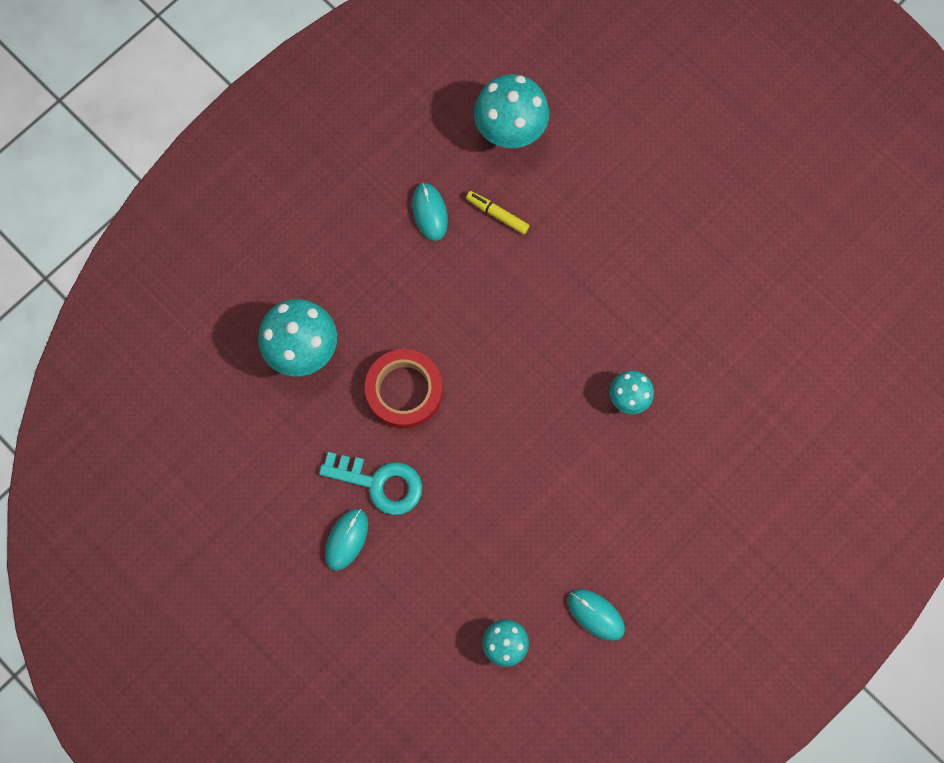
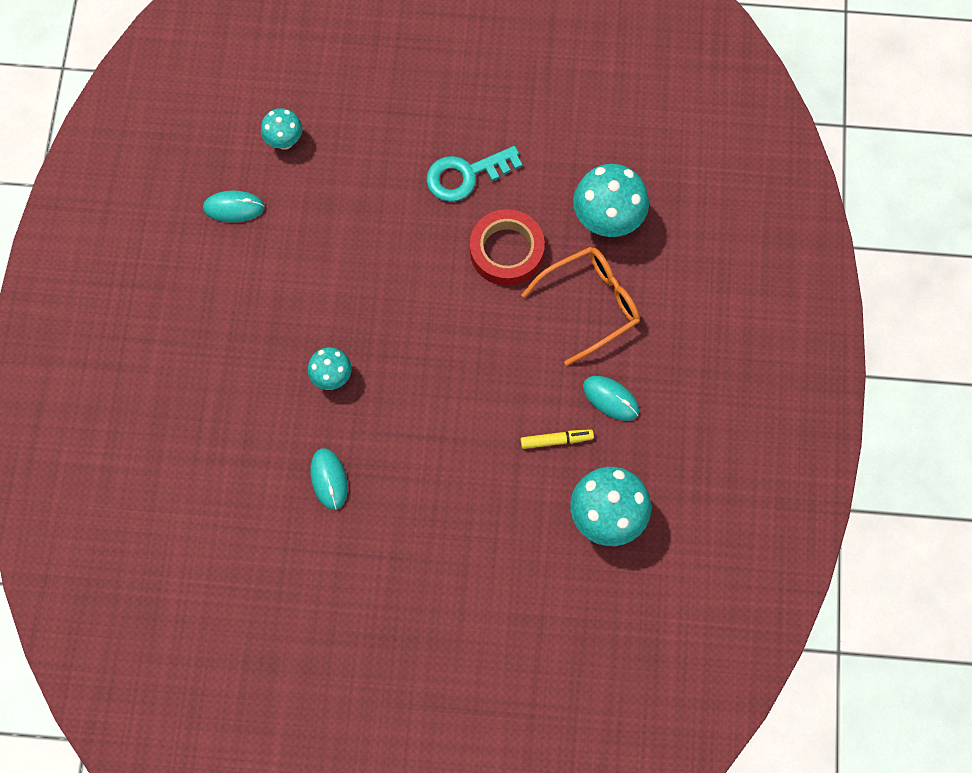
camera: 140 degrees right, 5 degrees down
(346, 539) = (455, 122): turquoise mouse -> turquoise mouse (329, 479)
(379, 295) = (590, 305): none -> orange glasses

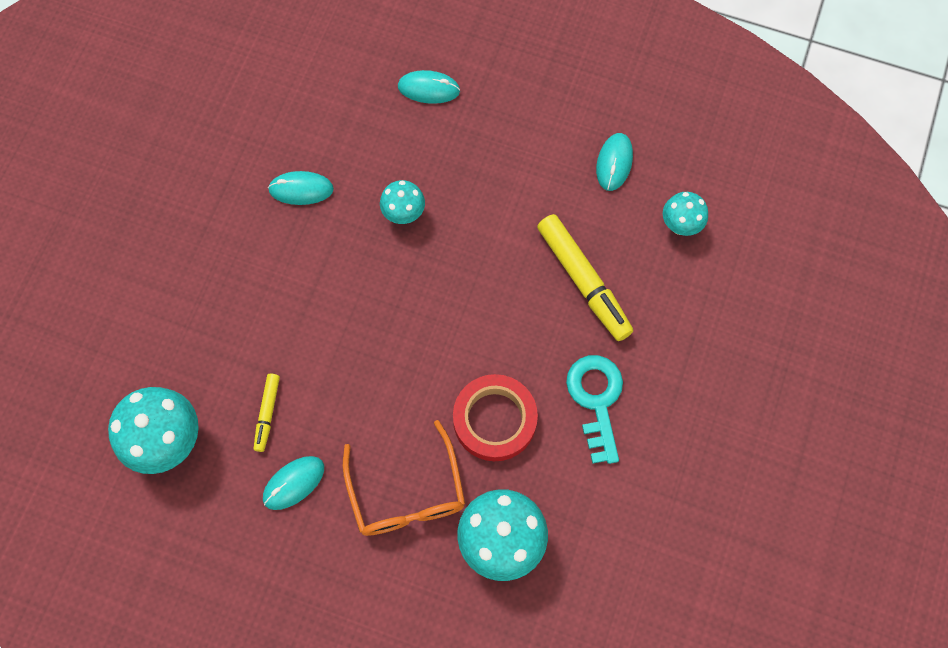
camera: 105 degrees right, 0 degrees up
(191, 391) = (428, 89): none -> turquoise mouse
(358, 209) = (583, 281): none -> yellow marker

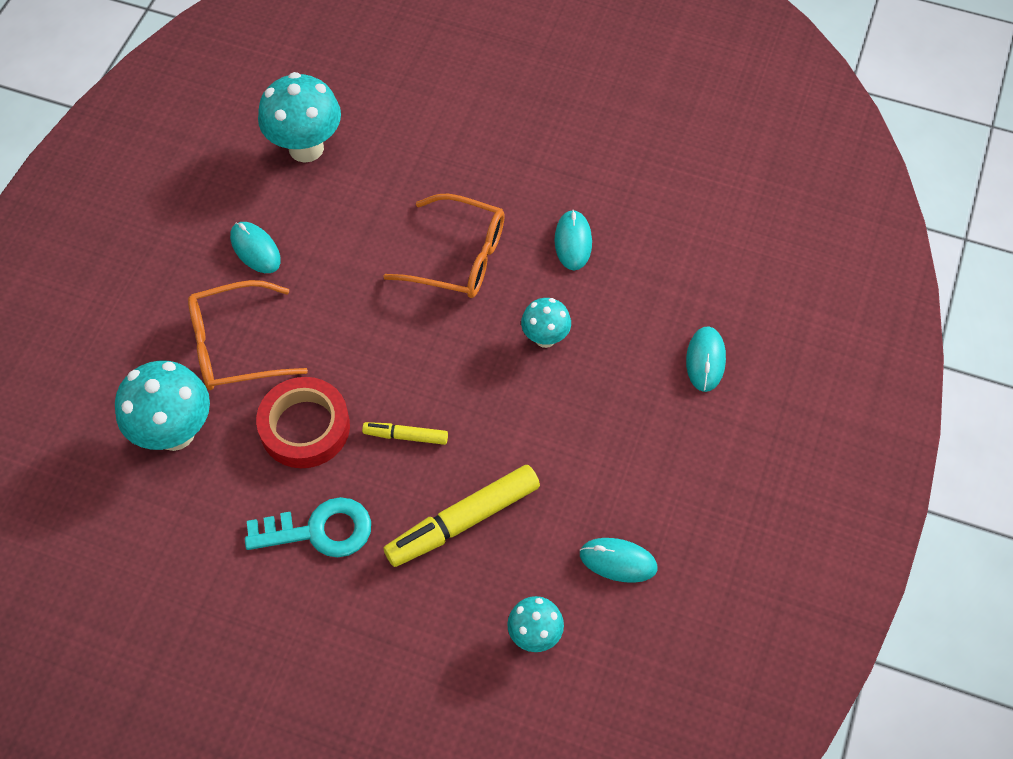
camera: 90 degrees right, 10 degrees down
(267, 413) = (327, 224): yellow marker -> yellow marker (406, 436)
(313, 289) = (458, 257): none -> orange glasses

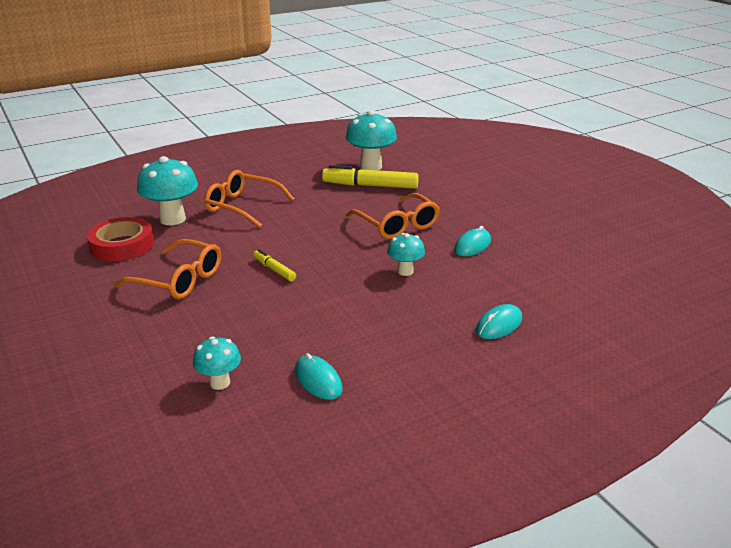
camera: 40 degrees right, 30 degrees down
(255, 249) = (299, 184): turquoise mouse -> none
(305, 427) = (231, 244): red tape -> red tape (122, 245)
(319, 530) = (179, 280): turquoise key -> orange glasses
(463, 521) = (254, 315): yellow marker -> yellow marker (370, 186)

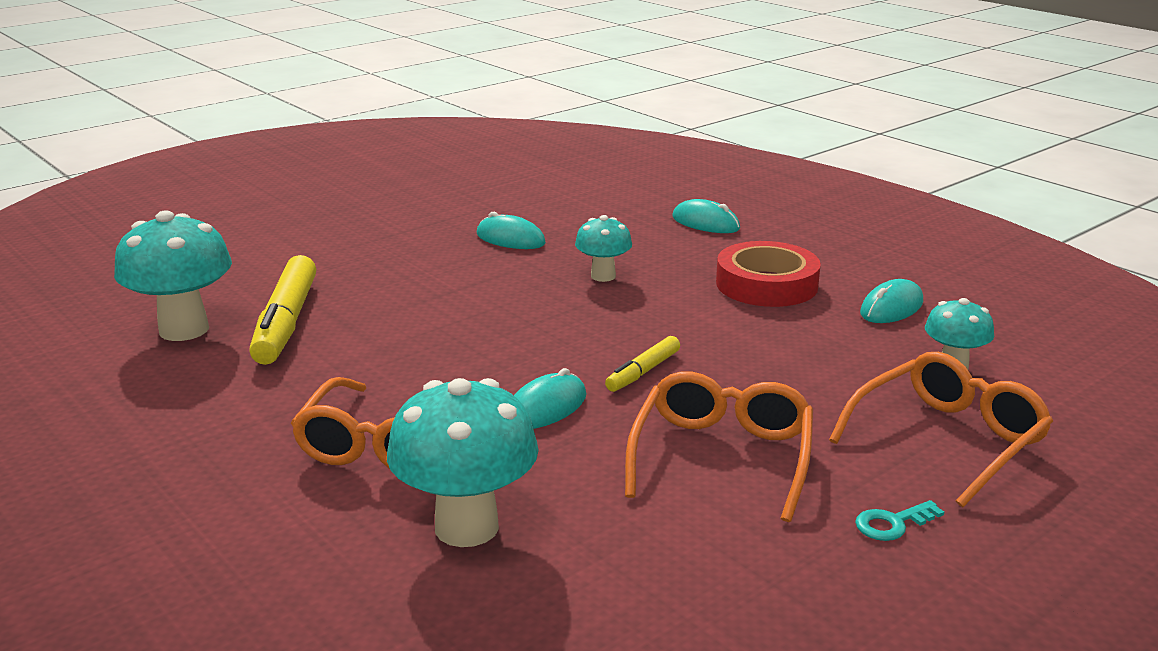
camera: 100 degrees left, 5 degrees down
(91, 315) = (892, 524): none -> turquoise key
(122, 245) = (615, 568): red tape -> red tape (766, 284)
(253, 241) = (546, 408): none -> turquoise mouse
(397, 225) = (453, 290): orange glasses -> orange glasses (947, 440)

